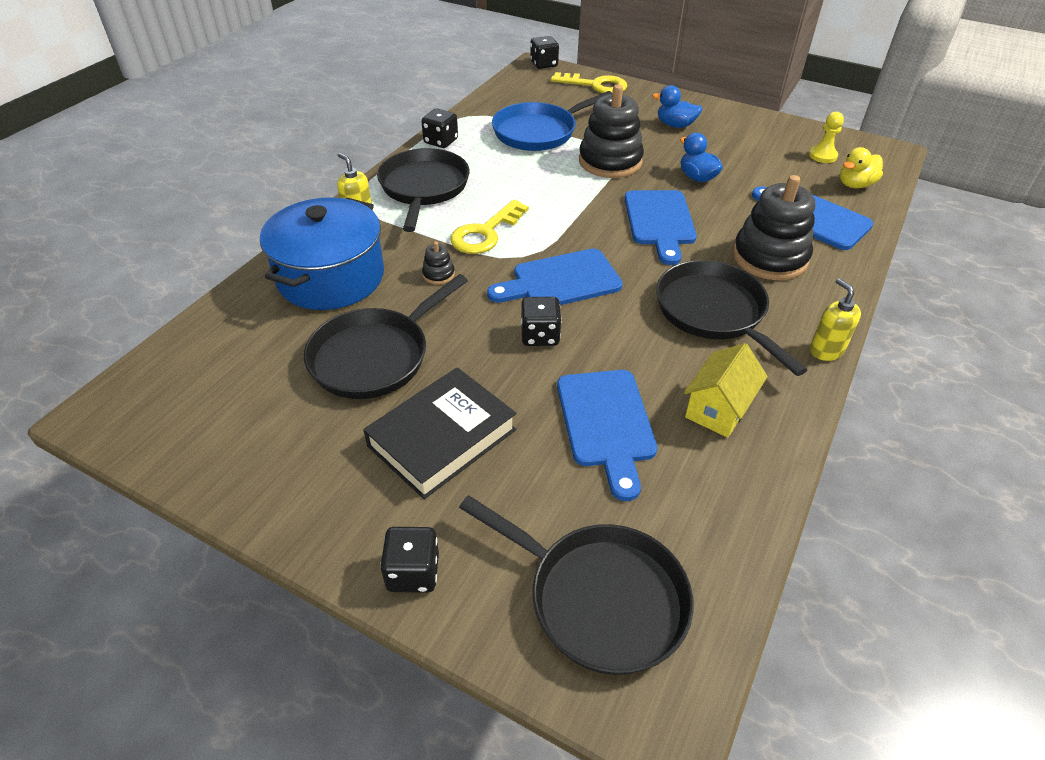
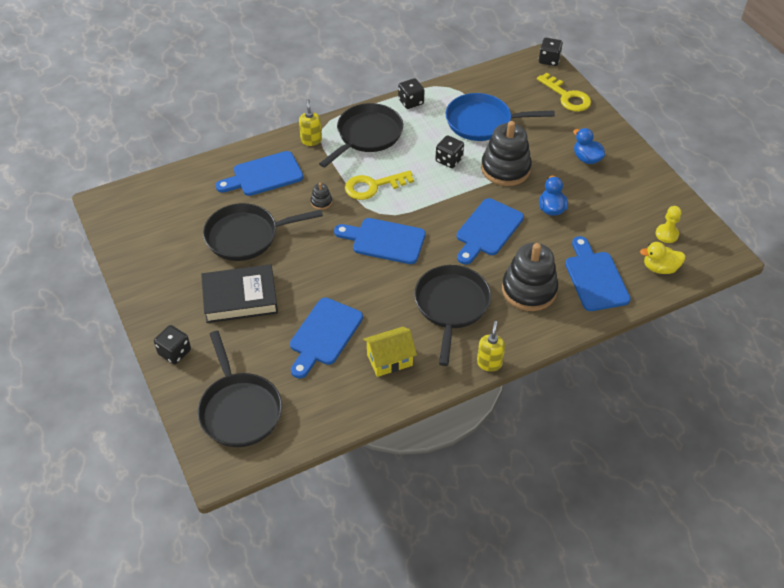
camera: 35 degrees right, 5 degrees up
(331, 277) = (264, 175): blue pot -> blue cutting board
(540, 335) = (339, 268): black dice -> black dice (449, 160)

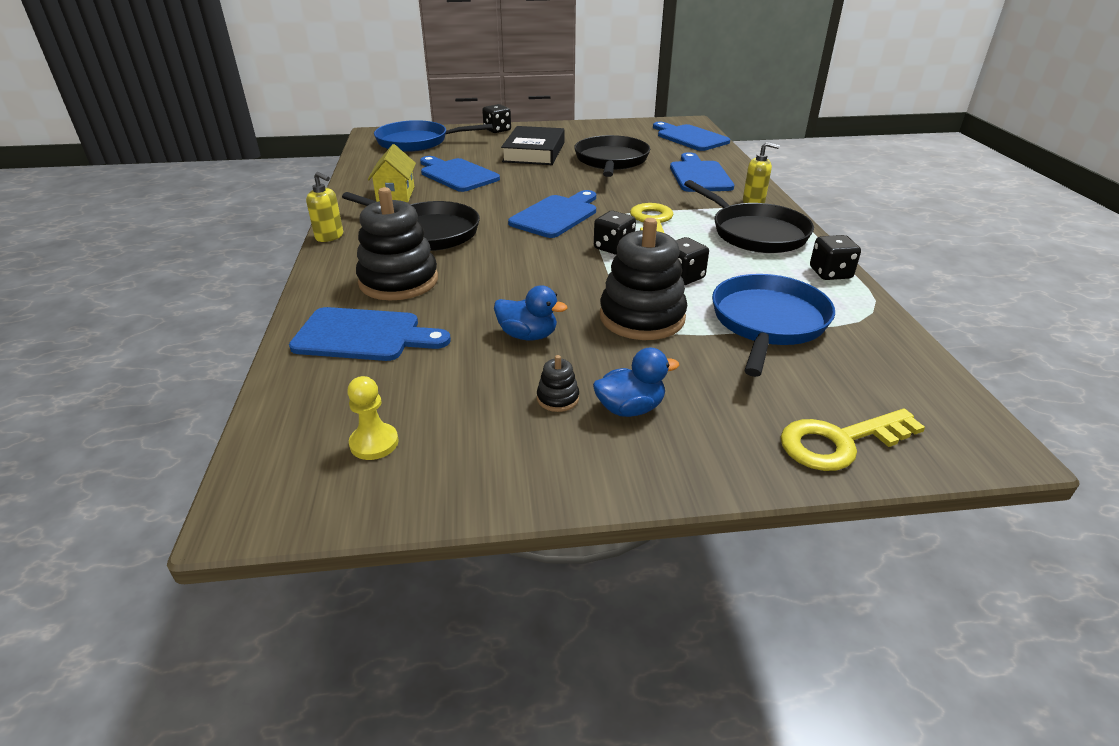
camera: 110 degrees right, 15 degrees down
(239, 409) = (417, 142): black pan -> blue pan
(321, 202) = (641, 194): black stacking toy -> black stacking toy (557, 398)
(487, 230) = (524, 276): blue cutting board -> blue cutting board (689, 137)
(549, 60) = (988, 455): black dice -> black dice (613, 248)
(660, 268) = (315, 405): yellow duck -> none

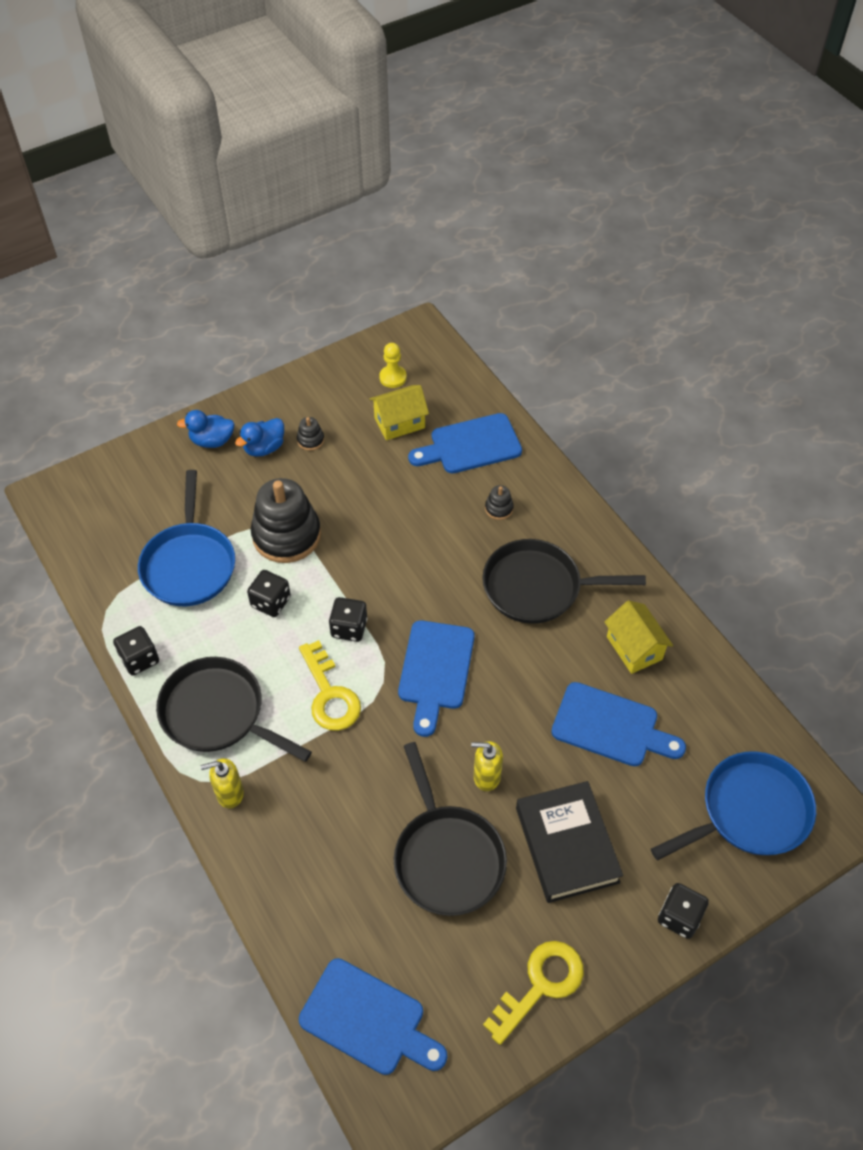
camera: 155 degrees right, 20 degrees up
(329, 236) = (616, 546): yellow soap dispenser -> yellow soap dispenser (486, 776)
(398, 281) = (499, 508): black stacking toy -> black stacking toy, size x0.42
(422, 382) = (399, 423): none -> yellow house
(528, 335) = (359, 486): blue duck -> blue duck (212, 441)
(699, 175) = (313, 854): blue cutting board -> none
(840, 442) = (136, 466): yellow key -> yellow key (540, 985)

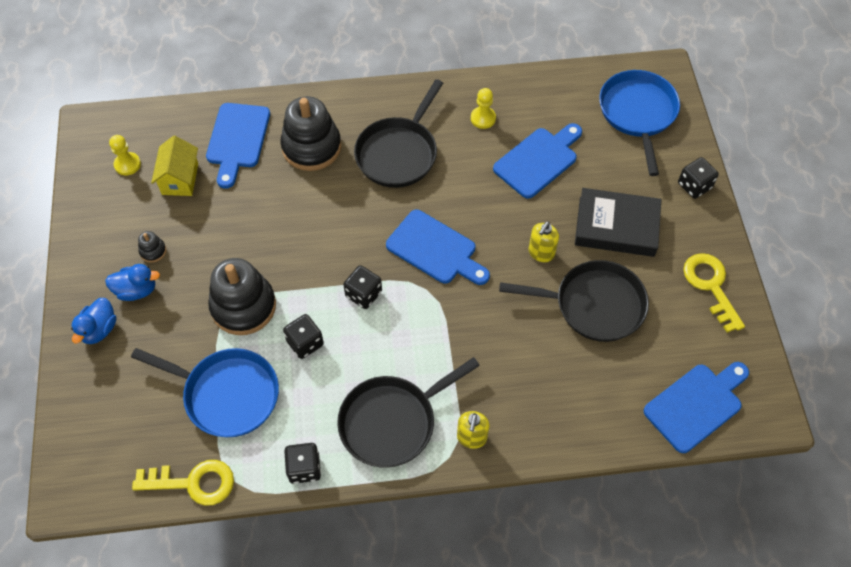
camera: 65 degrees left, 5 degrees up
(264, 448) = (137, 290): blue duck -> blue duck turned 75 degrees counterclockwise
(329, 694) = (417, 331): yellow key -> yellow key (193, 482)
(499, 508) = (311, 147): black stacking toy -> black stacking toy, size x2.38
(634, 648) = (483, 118): yellow house -> yellow pawn

